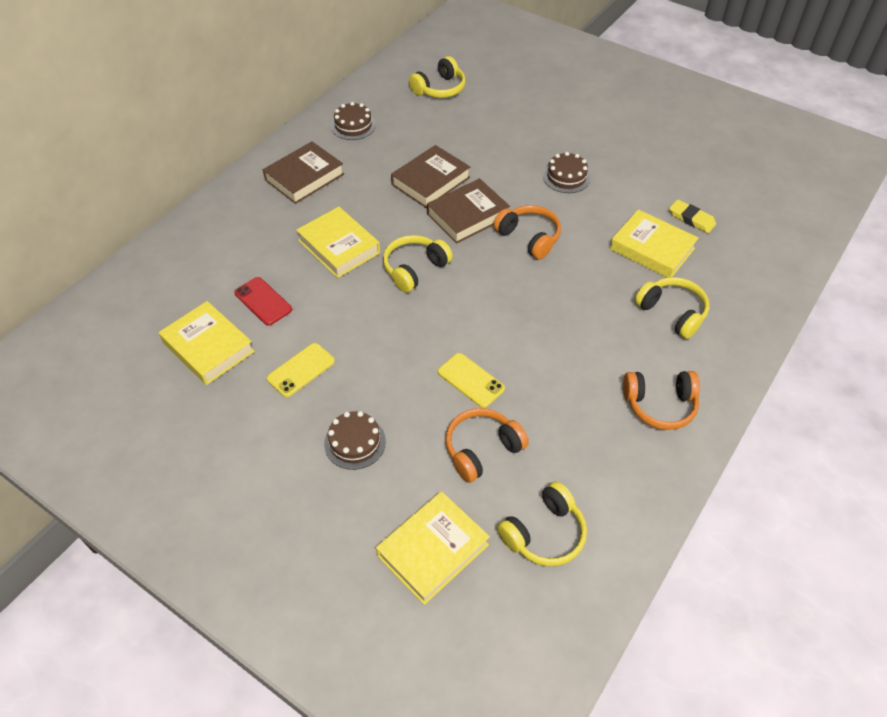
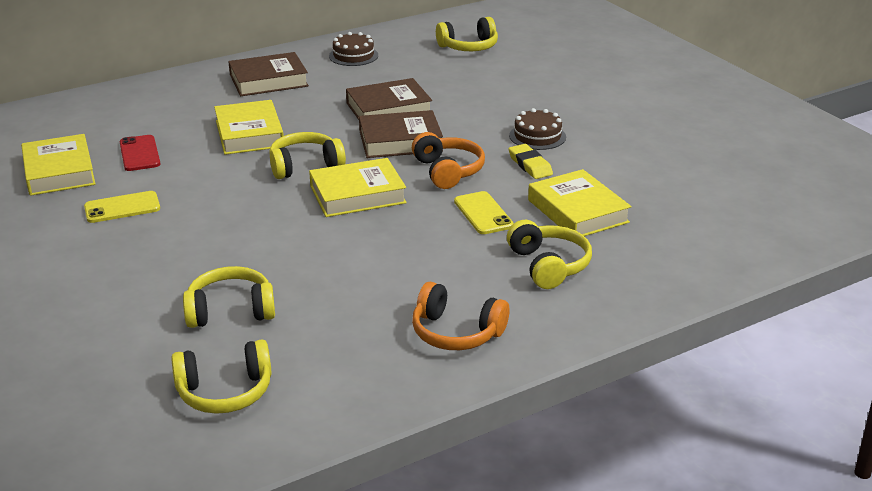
camera: 25 degrees right, 20 degrees down
(355, 442) = (116, 270): brown cake -> none
(433, 550) = (104, 368): yellow book -> yellow book (357, 194)
(471, 380) = (274, 258): yellow phone -> yellow phone (483, 213)
(482, 449) = (230, 311): orange headphones -> yellow headphones
(691, 219) = (650, 199): yellow eraser -> yellow eraser (530, 165)

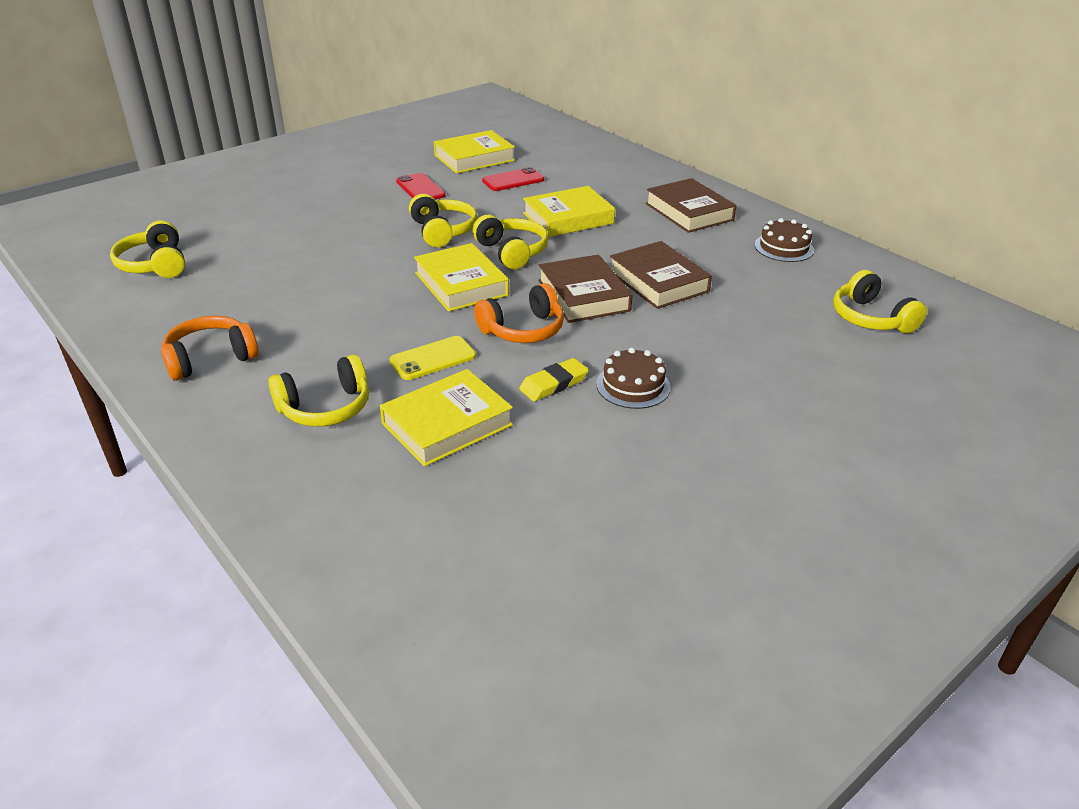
camera: 80 degrees right, 5 degrees up
(122, 208) = (420, 188): yellow phone -> red phone
(230, 311) = (263, 251): yellow headphones -> yellow headphones (442, 231)
(456, 332) = (210, 359): orange headphones -> orange headphones turned 45 degrees clockwise

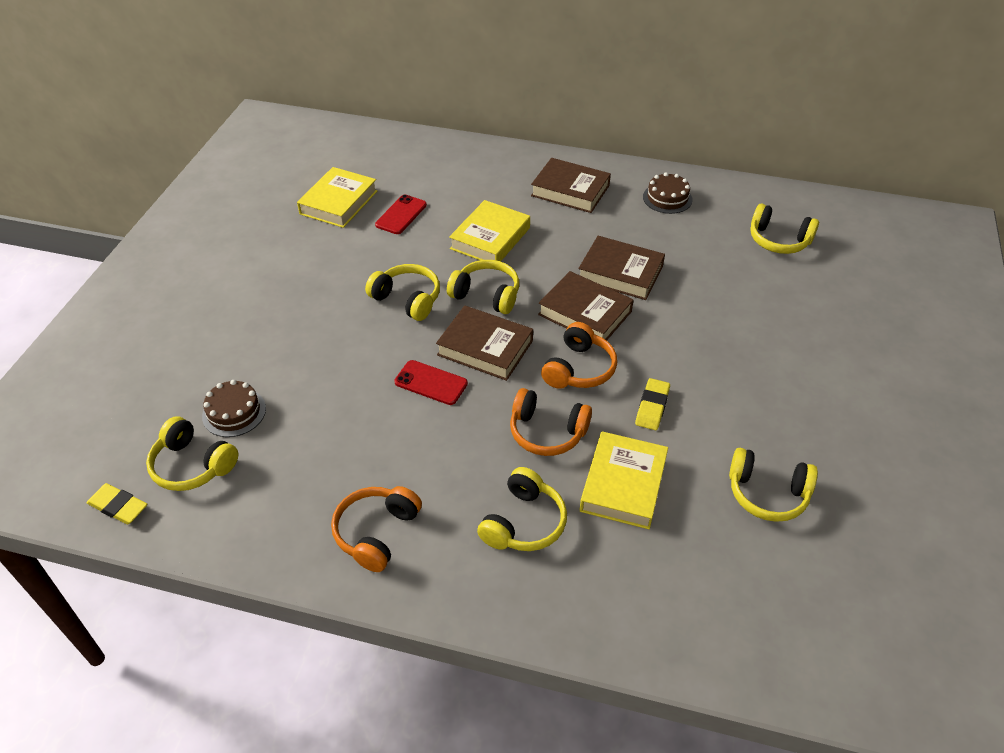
camera: 35 degrees left, 10 degrees up
(81, 266) = (118, 506): none -> yellow eraser
(420, 188) = (332, 259): red phone -> red phone (431, 383)
(433, 358) = (547, 432): yellow phone -> orange headphones
(461, 284) = (485, 348): yellow book -> brown book
(579, 500) = (767, 493): none -> yellow headphones
(633, 385) = (701, 379): brown cake -> brown cake (234, 412)

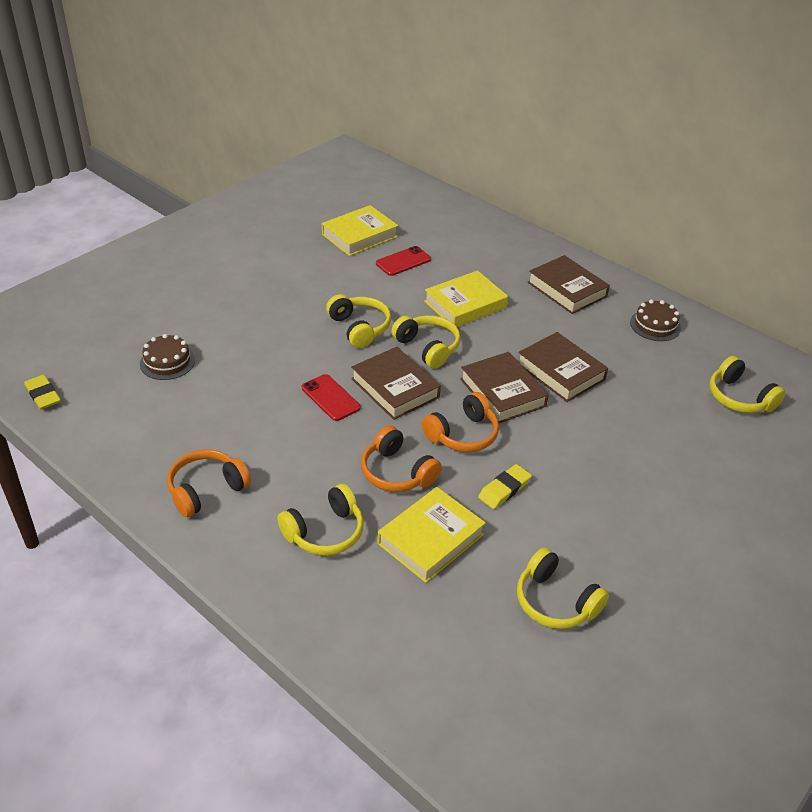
camera: 25 degrees right, 5 degrees down
(193, 465) = (112, 387): yellow headphones -> none

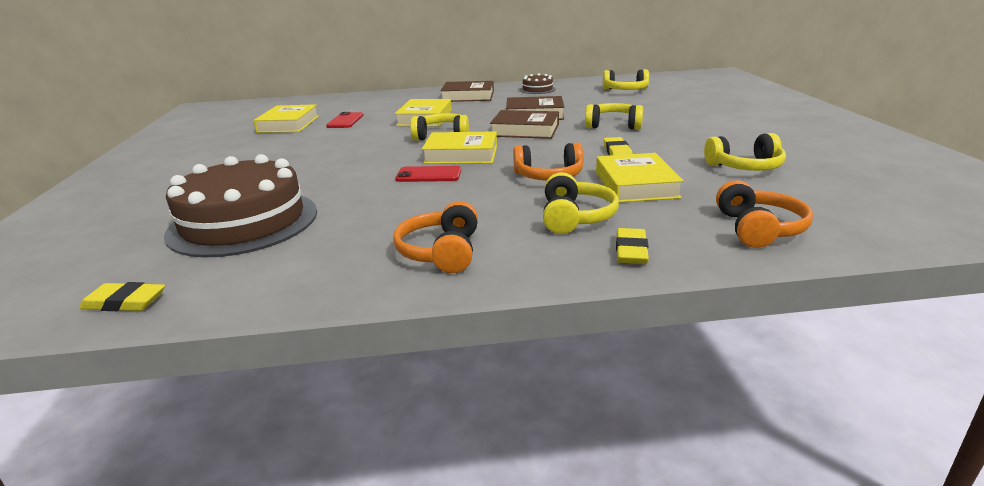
camera: 45 degrees left, 15 degrees down
(167, 362) = (243, 222): brown cake -> brown cake, size x2.18
(292, 592) = (631, 250): none -> yellow eraser
(359, 328) = (377, 148): yellow headphones -> yellow headphones (613, 125)
(395, 388) = (461, 154): brown book -> yellow book
(462, 434) = (544, 149): orange headphones -> orange headphones (758, 229)

